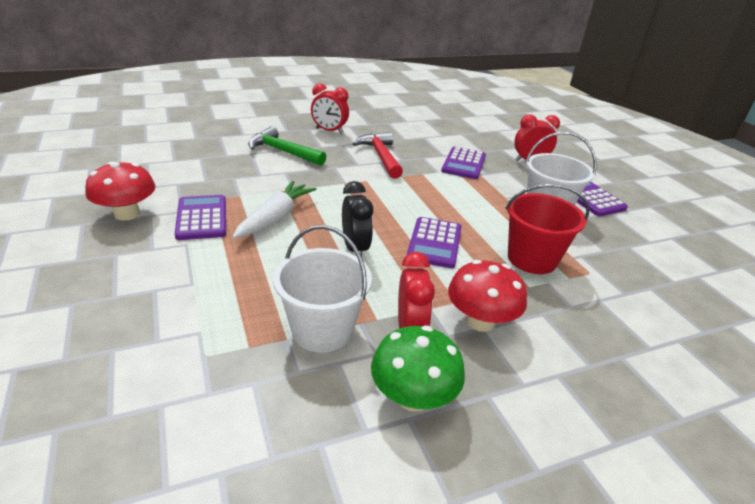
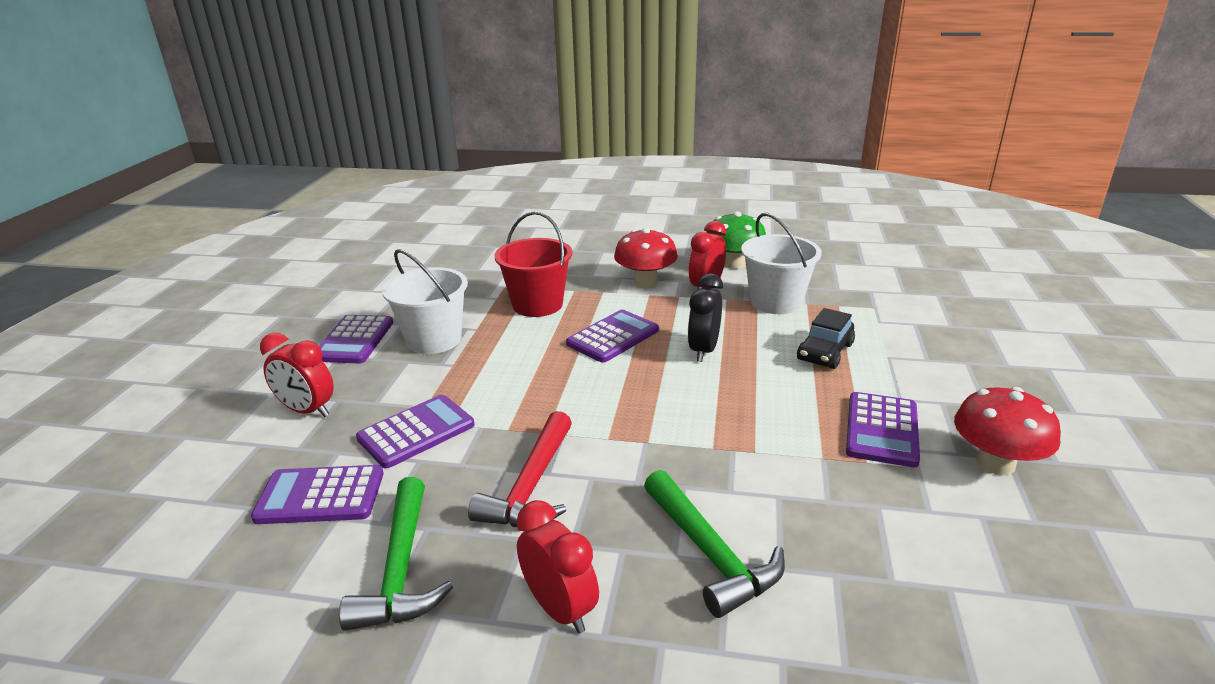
camera: 145 degrees left, 5 degrees down
(252, 273) = (825, 352): none -> black car
(275, 217) = (779, 407): white carrot -> none
(396, 129) = (401, 569): none -> green hammer
(460, 138) = (320, 496): none -> purple calculator

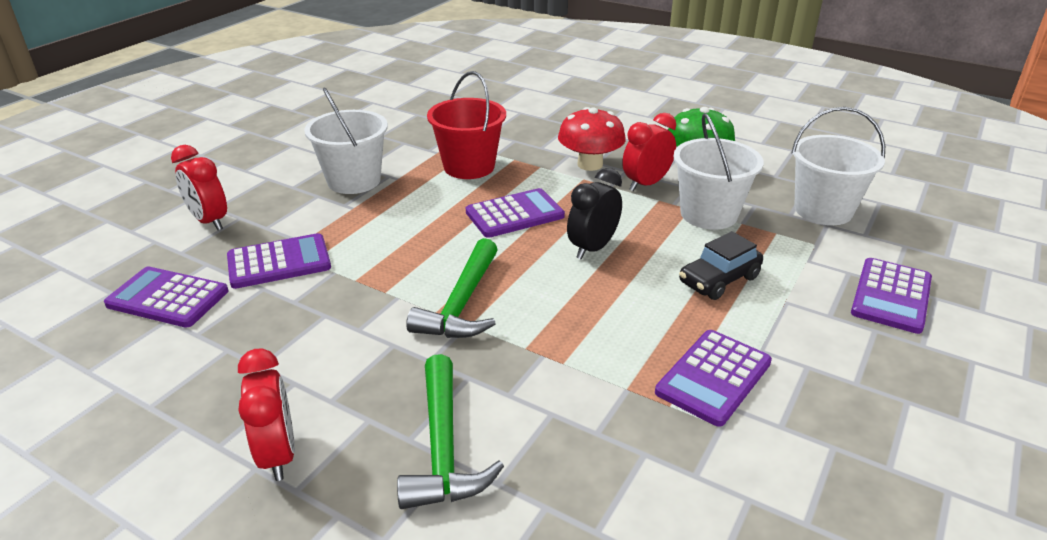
camera: 20 degrees right, 5 degrees up
(354, 340) = (289, 166): purple calculator -> purple calculator (891, 296)
(401, 569) = (182, 379): green hammer -> green hammer (461, 304)
(531, 486) = (335, 338): red hammer -> none
(859, 280) = (823, 210): none -> white bucket
(995, 463) = (813, 448): red mushroom -> none

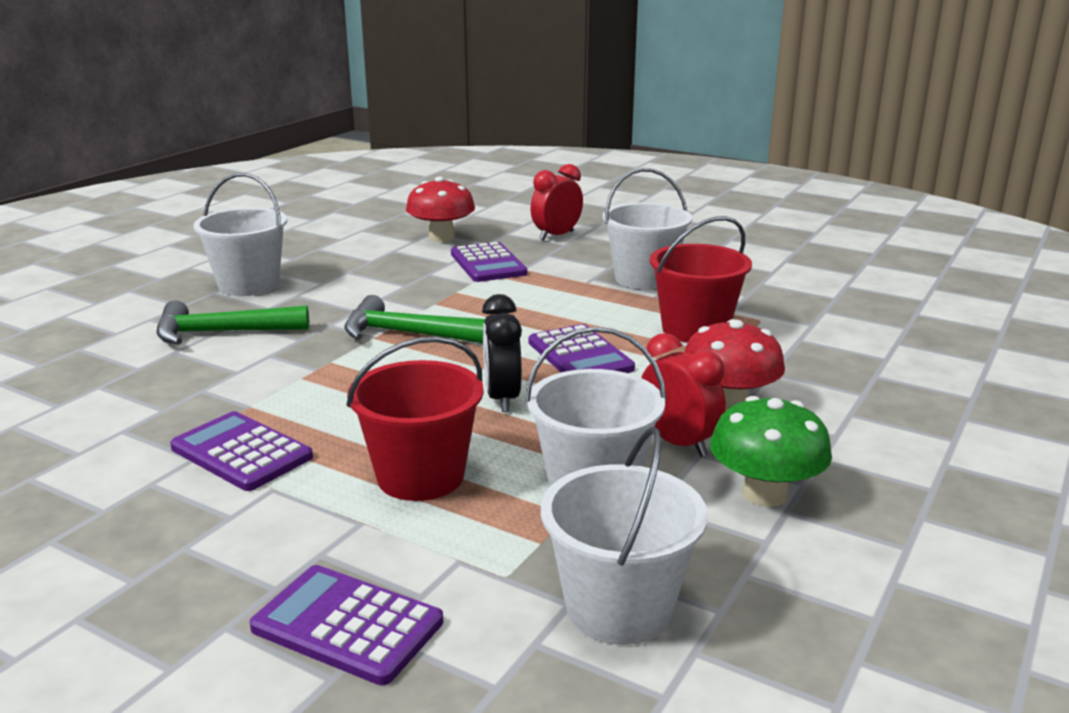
camera: 90 degrees right, 10 degrees down
(168, 298) = (441, 237): purple calculator -> red mushroom
(278, 454) = (249, 285): red clock -> white bucket
(593, 248) = (502, 398): black clock -> black clock turned 135 degrees counterclockwise
(719, 280) = (420, 476): black car -> red bucket

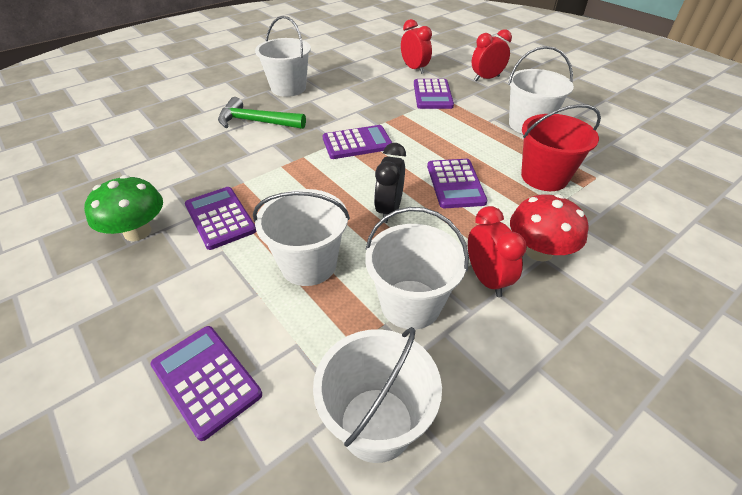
camera: 20 degrees right, 20 degrees up
(407, 333) = (357, 143): green hammer -> purple calculator
(420, 476) = (308, 264): red bucket -> white bucket
(441, 237) = (414, 69): red mushroom -> red clock
(764, 494) = (528, 345): green mushroom -> green mushroom (137, 232)

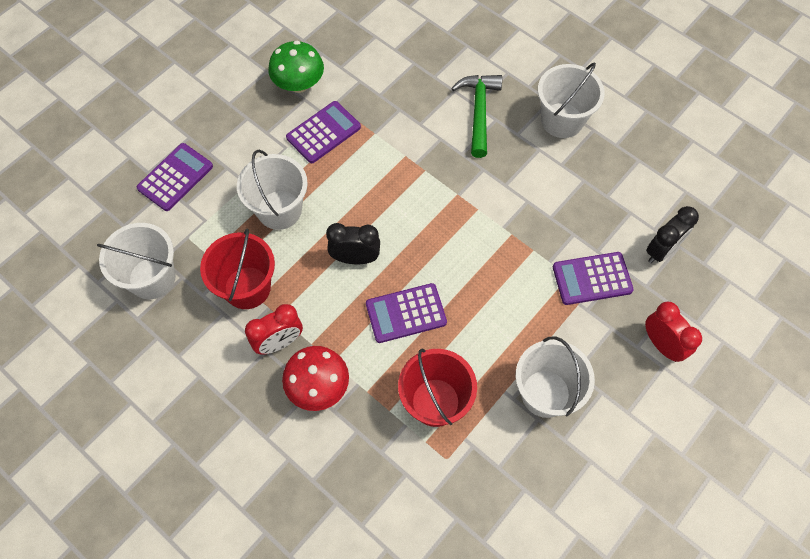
camera: 80 degrees right, 20 degrees up
(357, 143) = (460, 213): purple calculator -> none
(410, 304) = (247, 287): white bucket -> red bucket
(414, 69) = (661, 250): red clock -> black clock

